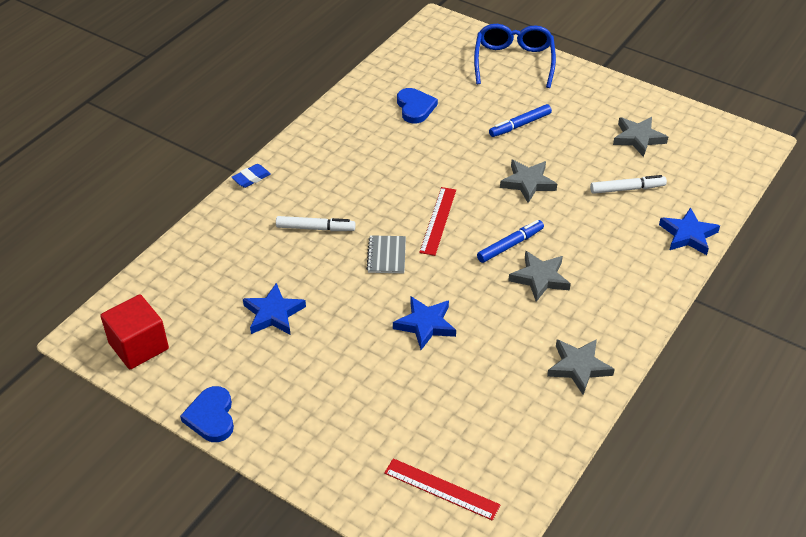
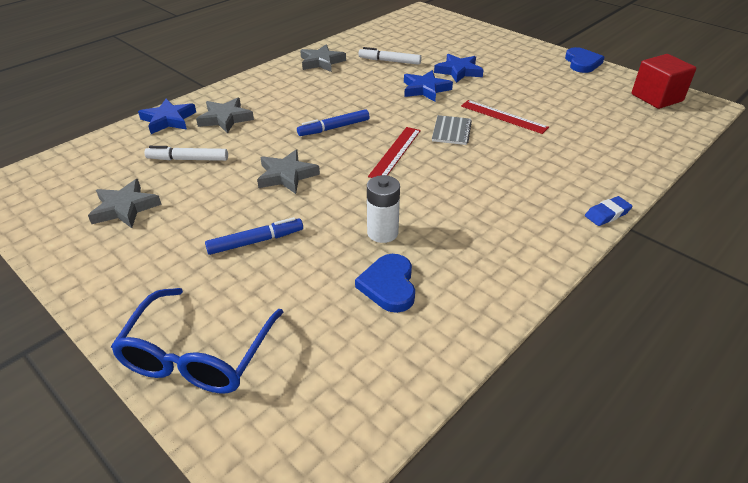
camera: 170 degrees left, 5 degrees down
(273, 313) = (550, 105): blue star -> blue star (458, 71)
(315, 228) = (522, 158): white marker -> white marker (389, 61)
(429, 142) = (382, 233): none -> white battery
(441, 489) = (431, 30): red ruler -> red ruler (503, 116)
(540, 278) = (320, 105): grey star -> grey star (225, 118)

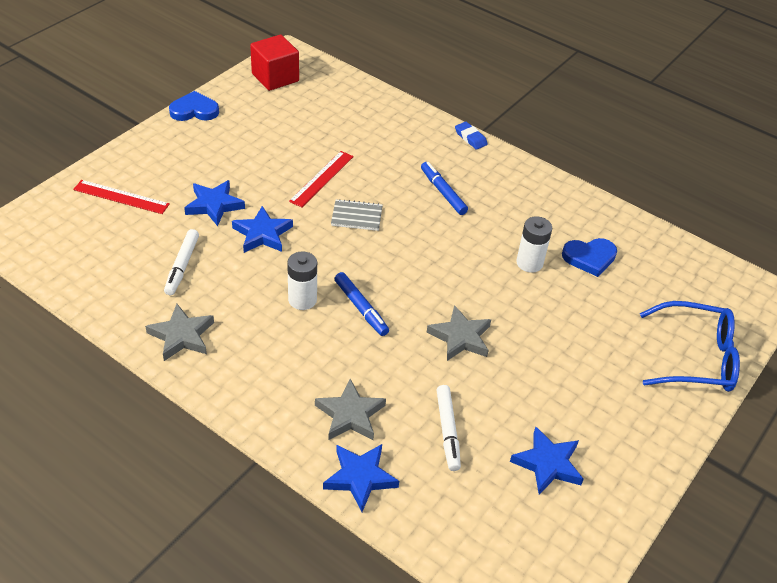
camera: 100 degrees left, 5 degrees up
(125, 208) = (548, 464): grey star -> blue star
(256, 241) = (565, 345): blue marker -> blue marker (443, 192)
(348, 104) = (302, 300): none -> white battery
(395, 152) = (403, 257): red ruler -> red ruler (121, 197)

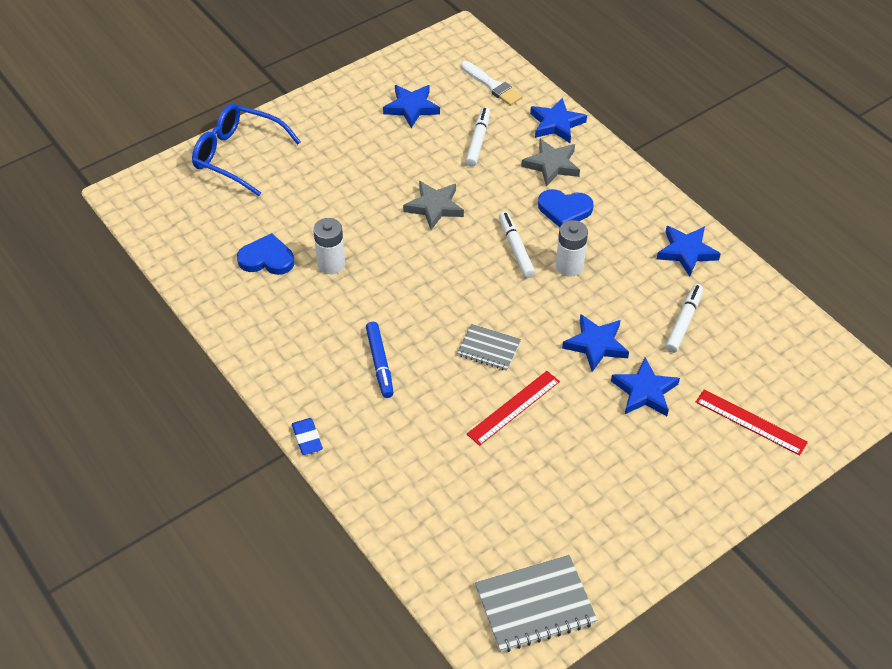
camera: 160 degrees left, 5 degrees up
(181, 336) = (686, 252): grey star -> blue star
(194, 110) = (658, 554): blue heart -> blue heart (564, 210)
(275, 77) = (535, 605): red cube -> grey notebook
(361, 308) = (516, 248): blue marker -> white marker
(462, 525) = (492, 85): none -> white brush

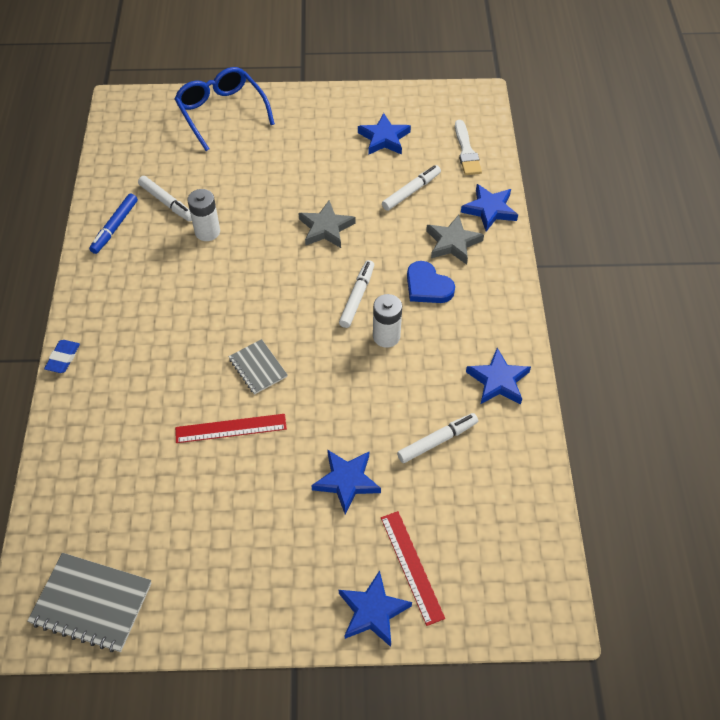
camera: 35 degrees right, 5 degrees up
(267, 259) = (167, 202): blue heart -> white marker
(380, 363) = (167, 331): blue marker -> blue marker (115, 227)
(596, 345) = (345, 416): blue star -> blue star (373, 611)

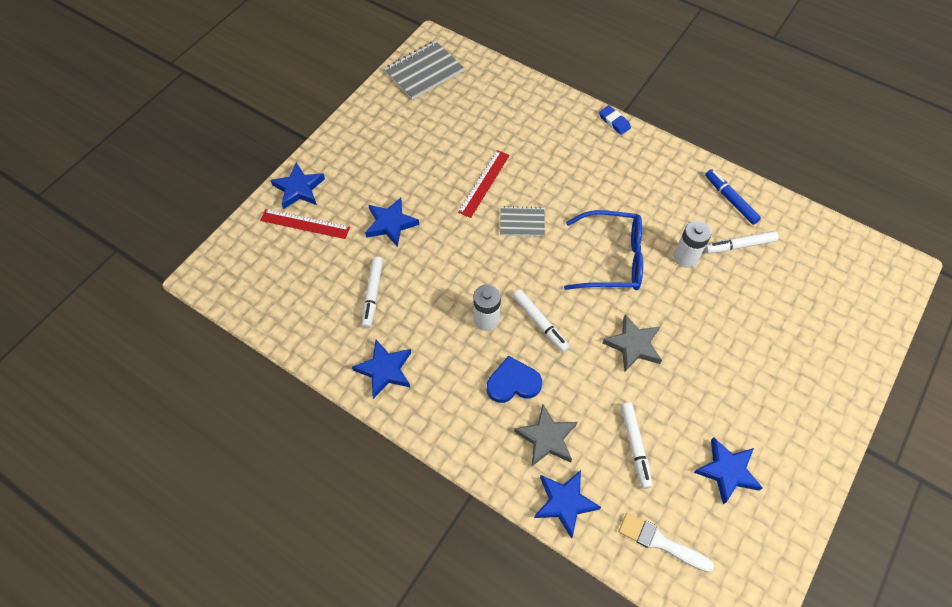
camera: 125 degrees right, 5 degrees up
(222, 113) = (846, 345): blue glasses -> blue glasses (611, 259)

